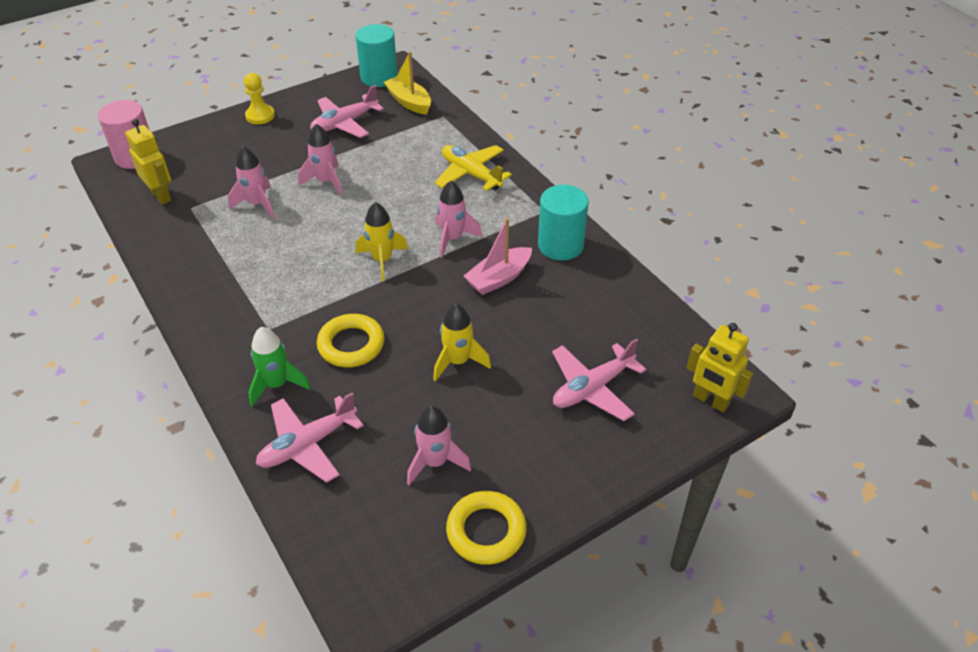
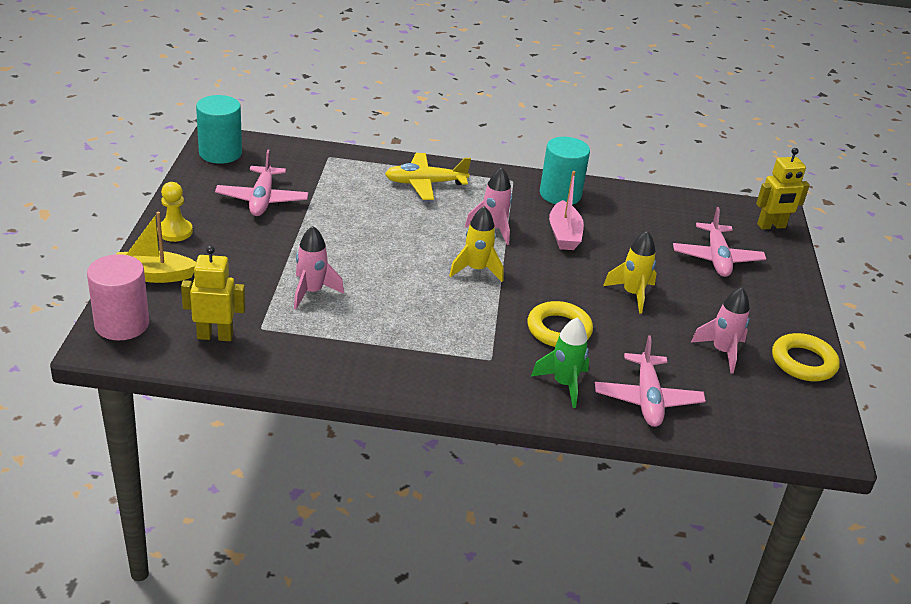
camera: 55 degrees left, 10 degrees down
(326, 181) = (332, 246): pink rocket -> none
(409, 102) = (283, 159): yellow boat -> yellow boat (153, 275)

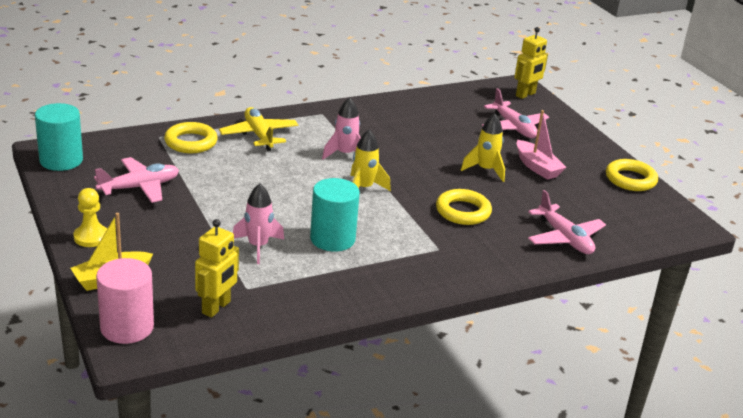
camera: 30 degrees left, 5 degrees down
(215, 336) = (216, 307): yellow robot -> yellow robot turned 150 degrees clockwise
(262, 199) = (139, 187): pink plane -> pink plane turned 90 degrees counterclockwise
(352, 171) = (191, 142): none -> yellow ring
(425, 183) = (259, 135): yellow plane -> yellow plane turned 105 degrees clockwise
(560, 194) = (366, 114): turquoise cylinder -> turquoise cylinder (332, 239)
(564, 234) = (398, 142): pink boat -> pink boat (537, 167)
(564, 384) = (504, 248): green rocket -> none
(722, 352) = (578, 190): pink rocket -> none

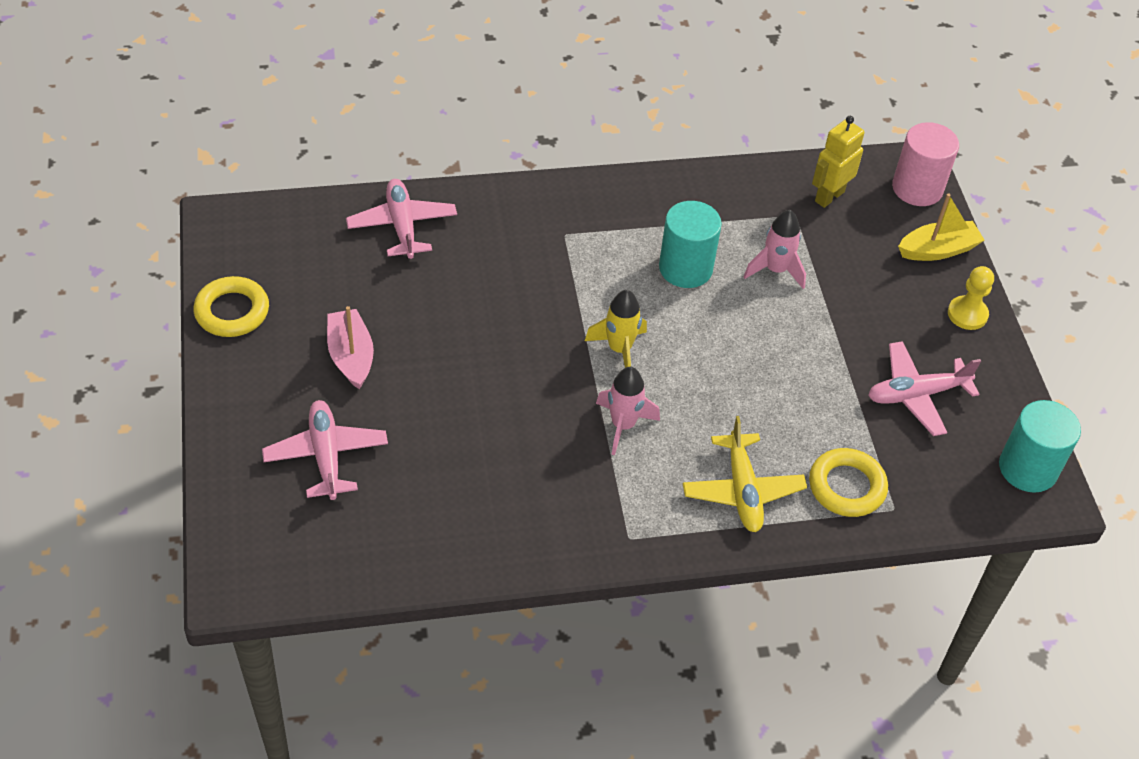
camera: 165 degrees left, 20 degrees up
(463, 211) = (505, 287): yellow ring -> none
(485, 170) = (431, 361): yellow rocket -> none
(526, 94) = (242, 550): yellow robot -> none

